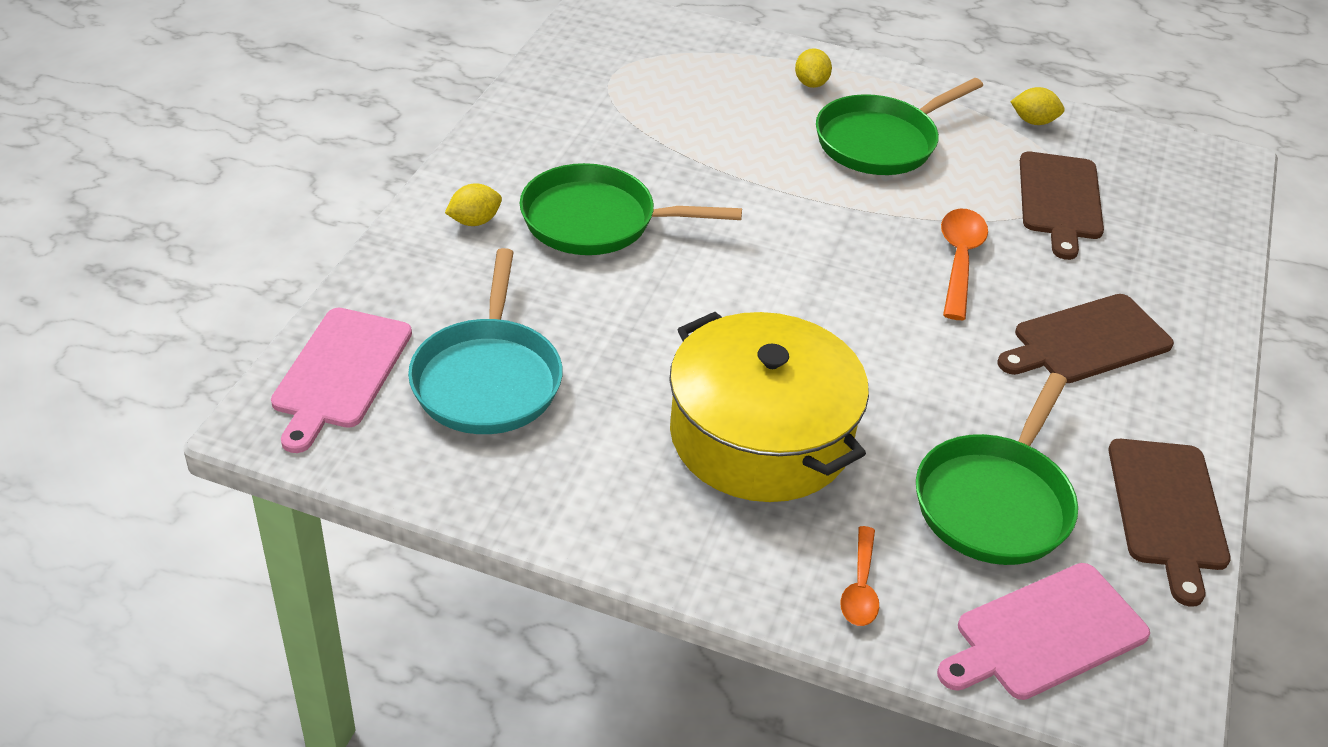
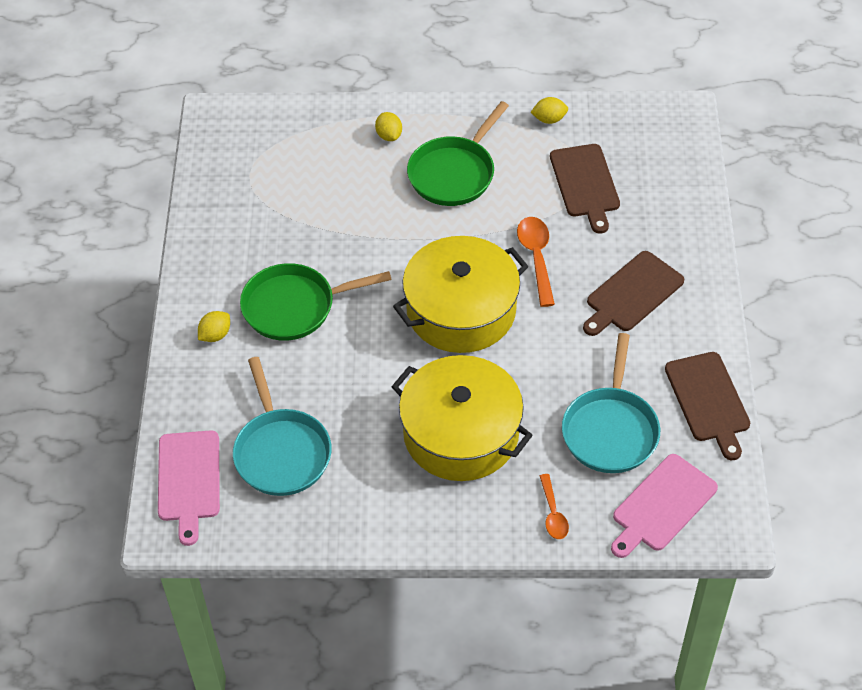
camera: 15 degrees left, 10 degrees up
(826, 289) = (461, 310): none -> yellow pot
(995, 501) = (610, 430): green pan -> turquoise pan

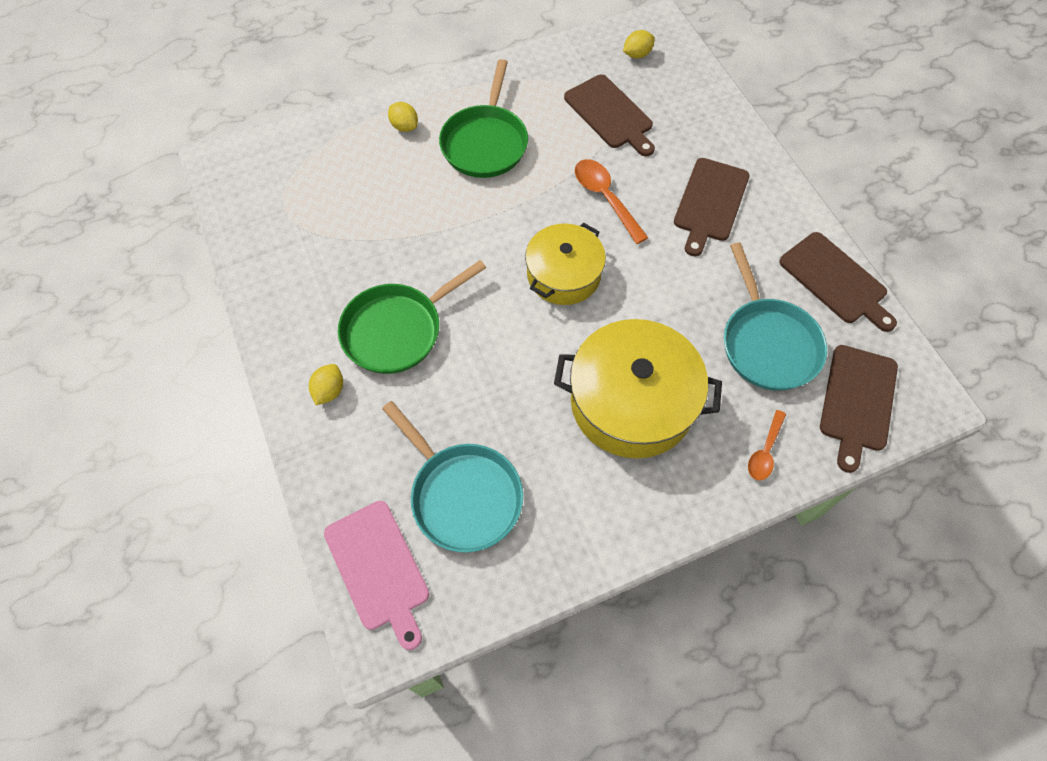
camera: 25 degrees left, 10 degrees up
(461, 310) = (564, 274): yellow pot -> yellow pot, size x0.65
(549, 119) = (545, 65): yellow lemon -> yellow lemon (637, 54)
(553, 513) = (765, 451): orange spoon -> orange spoon turned 60 degrees clockwise
(661, 505) = (857, 402): pink cutting board -> brown cutting board

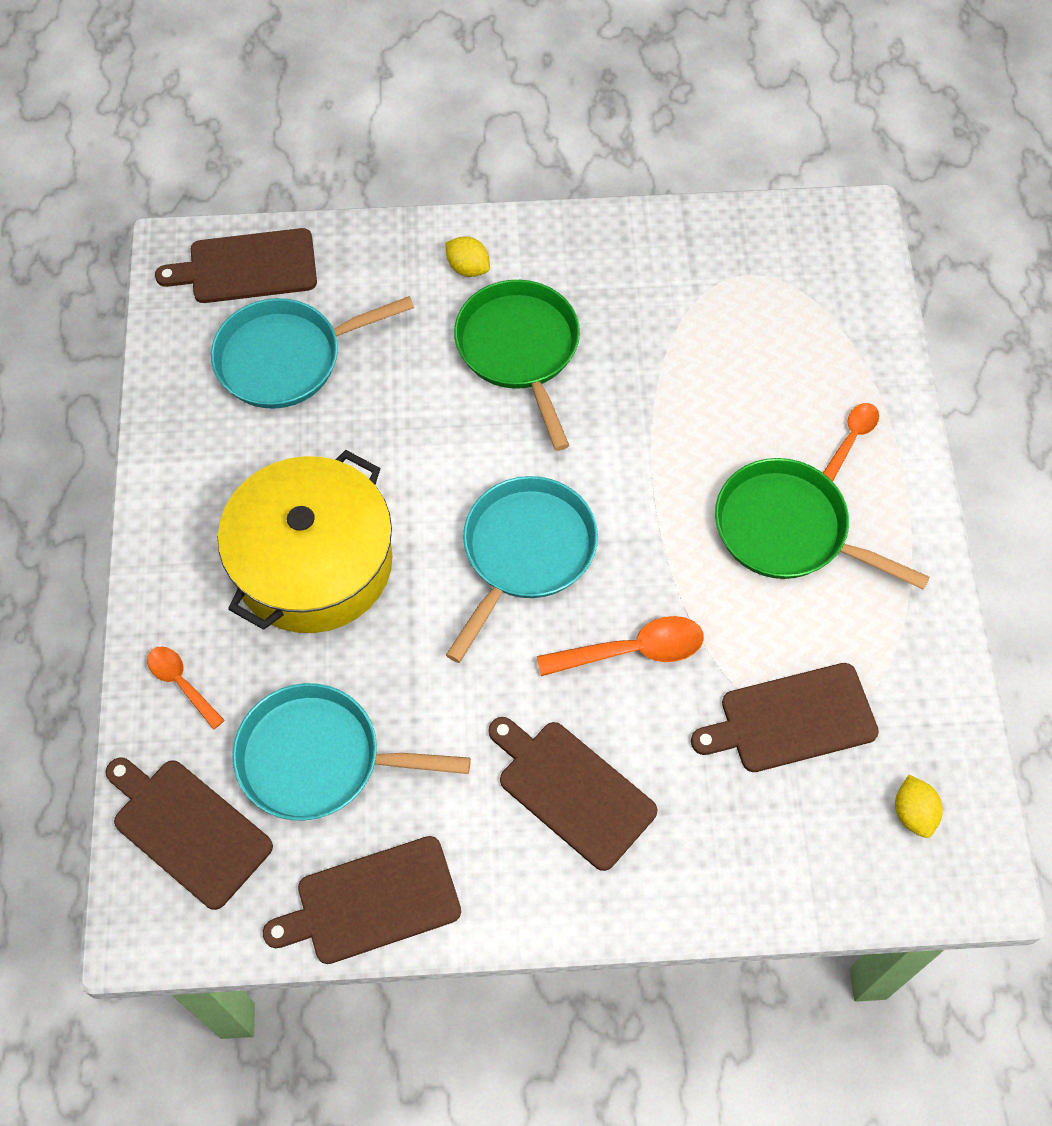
camera: 110 degrees right, 0 degrees up
(378, 569) = (247, 267): pink cutting board -> brown cutting board
(404, 126) = (851, 438): yellow lemon -> orange spoon
(564, 274) = (525, 553): yellow pot -> turquoise pan

